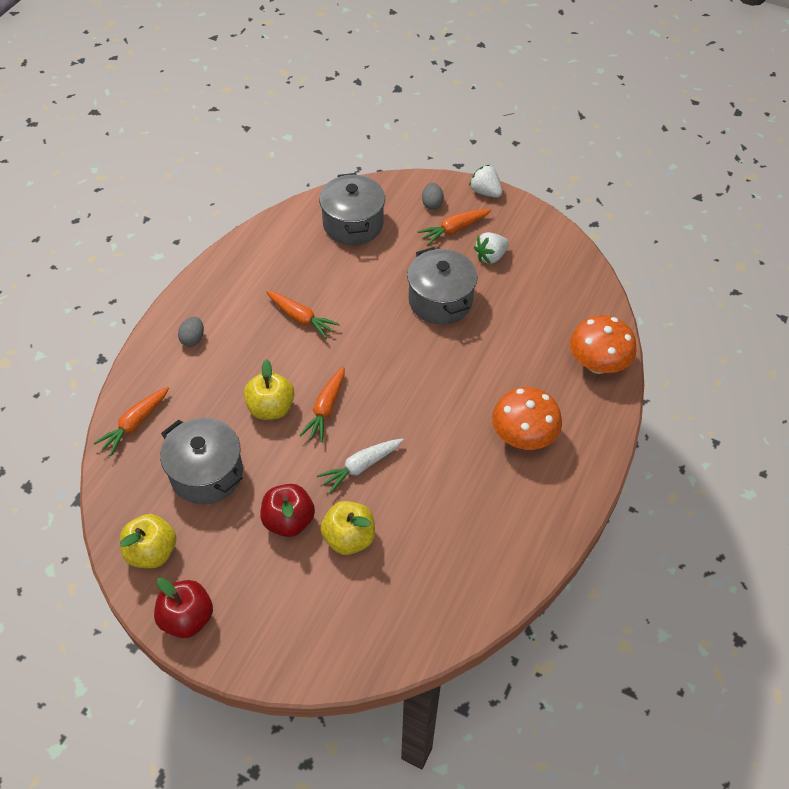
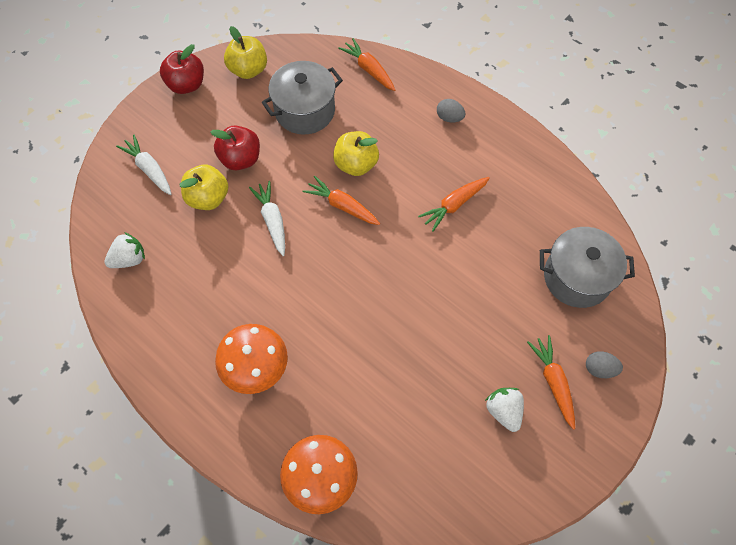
camera: 105 degrees right, 10 degrees up
(326, 616) = (149, 169): none -> white carrot
(440, 301) = (448, 338): grey pot -> none
(485, 192) = (613, 438): white strawberry -> white strawberry (129, 259)

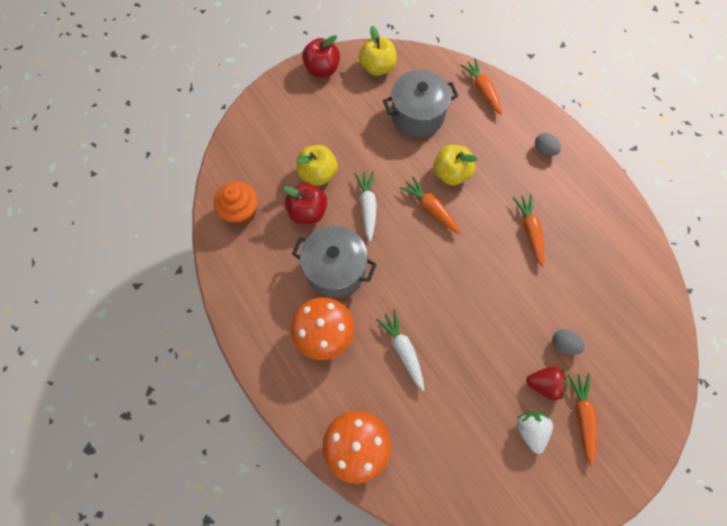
camera: 15 degrees right, 5 degrees up
(129, 259) = (241, 212): white strawberry -> orange cupcake
(149, 169) = (274, 137): white carrot -> white carrot (403, 350)
(240, 159) = (353, 146): red apple -> red apple (308, 212)
(454, 205) = (530, 231): orange carrot -> orange carrot turned 105 degrees clockwise
(506, 359) = (544, 384): none -> red strawberry
(577, 277) = (626, 325): grey pot -> grey pot (335, 269)
(599, 369) = (627, 415): grey egg -> grey egg (563, 344)

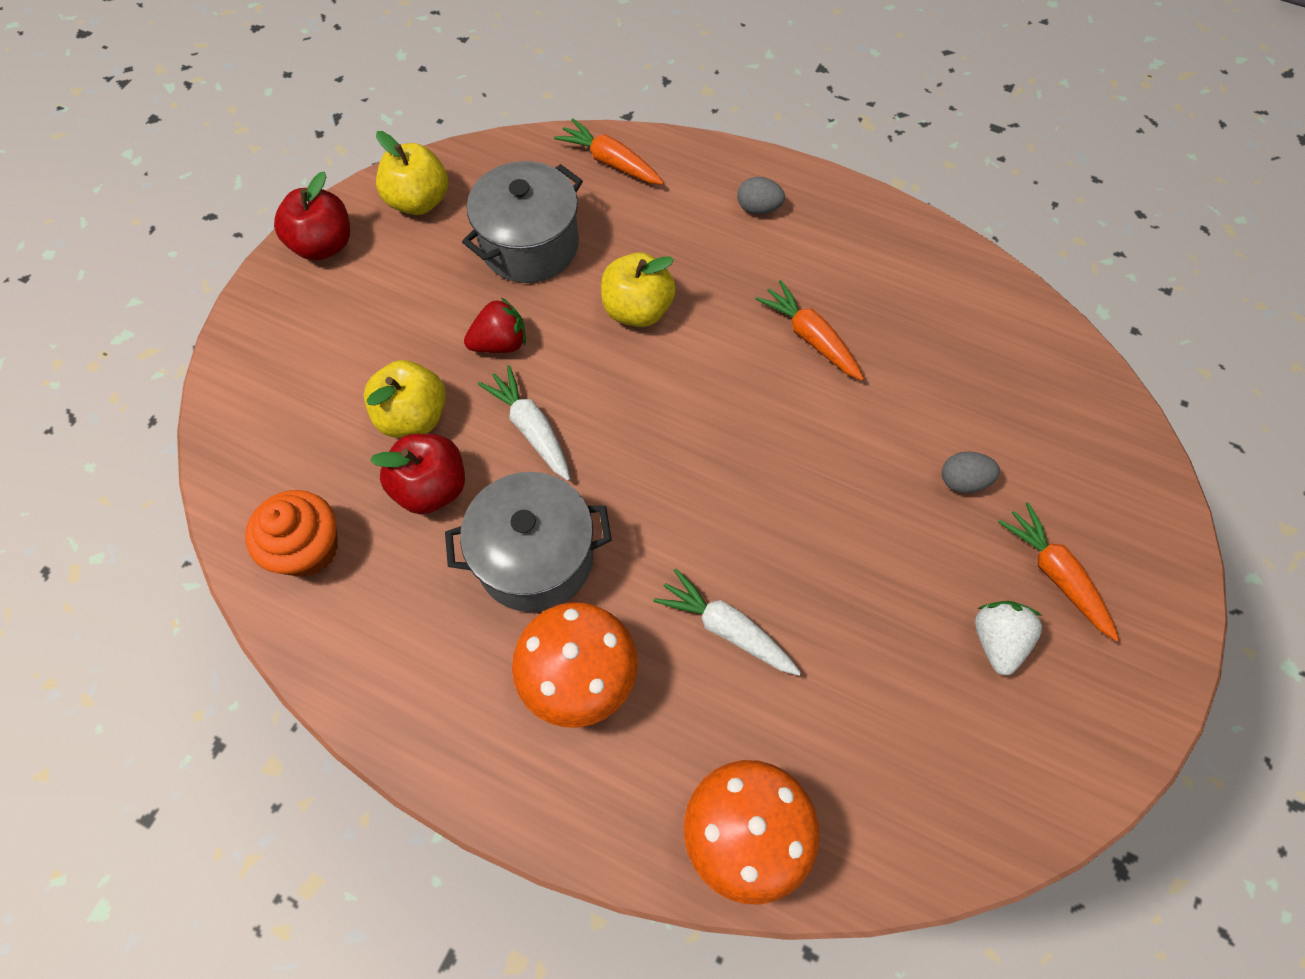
camera: 30 degrees left, 5 degrees down
(430, 208) = (636, 379): orange carrot -> none
(530, 430) = (997, 641): white strawberry -> white strawberry turned 45 degrees clockwise
(544, 384) = (973, 557): red strawberry -> red strawberry (500, 343)

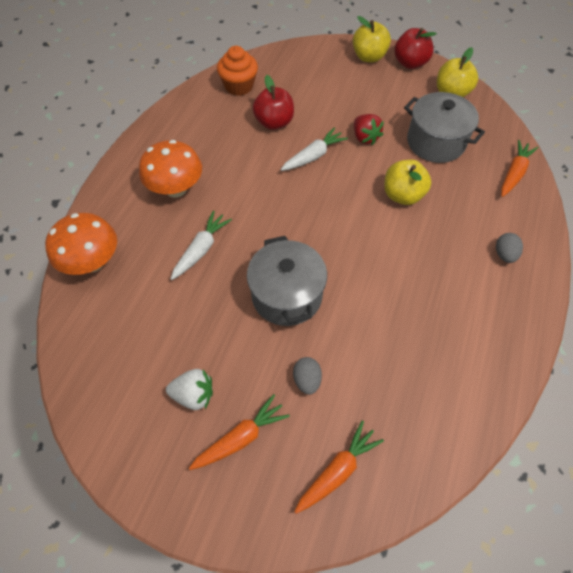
camera: 85 degrees right, 5 degrees down
(413, 416) = (313, 110): yellow apple -> yellow apple (369, 57)
(535, 557) = (239, 165): grey pot -> grey pot (287, 295)
(810, 338) = (403, 287): orange carrot -> orange carrot (337, 470)

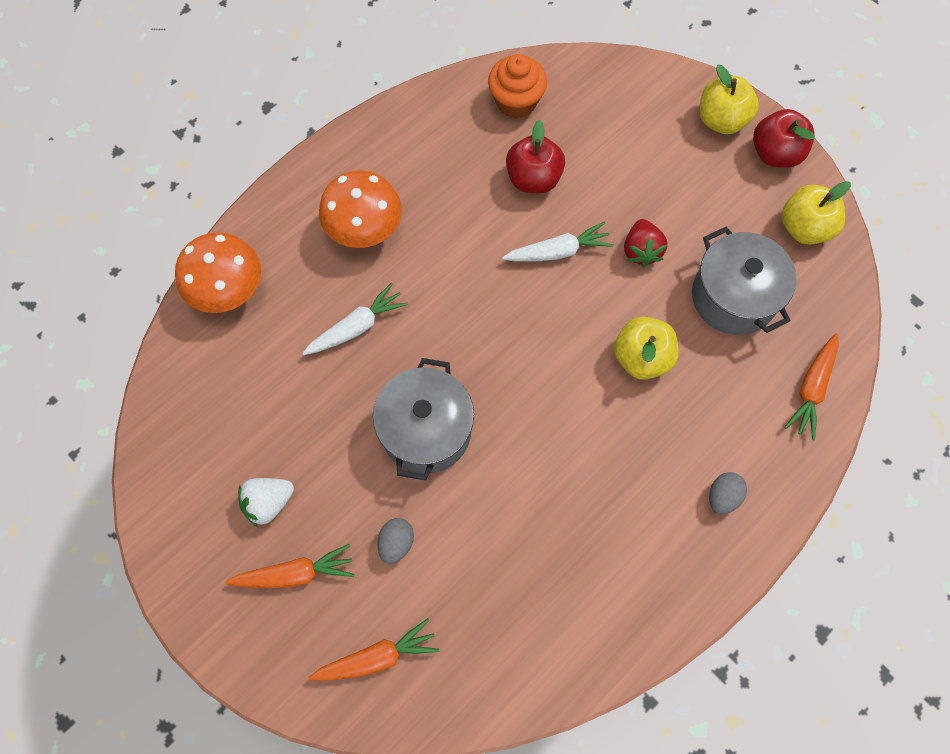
camera: 25 degrees right, 10 degrees up
(194, 395) = (268, 503): white strawberry -> white strawberry turned 120 degrees clockwise
(514, 173) = (811, 389): orange carrot -> orange carrot turned 150 degrees clockwise

